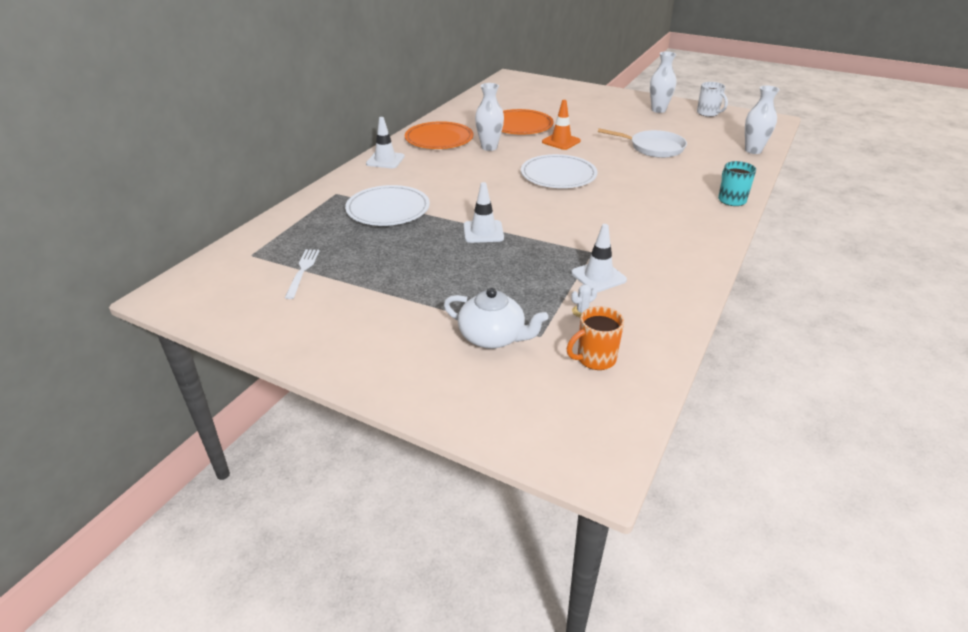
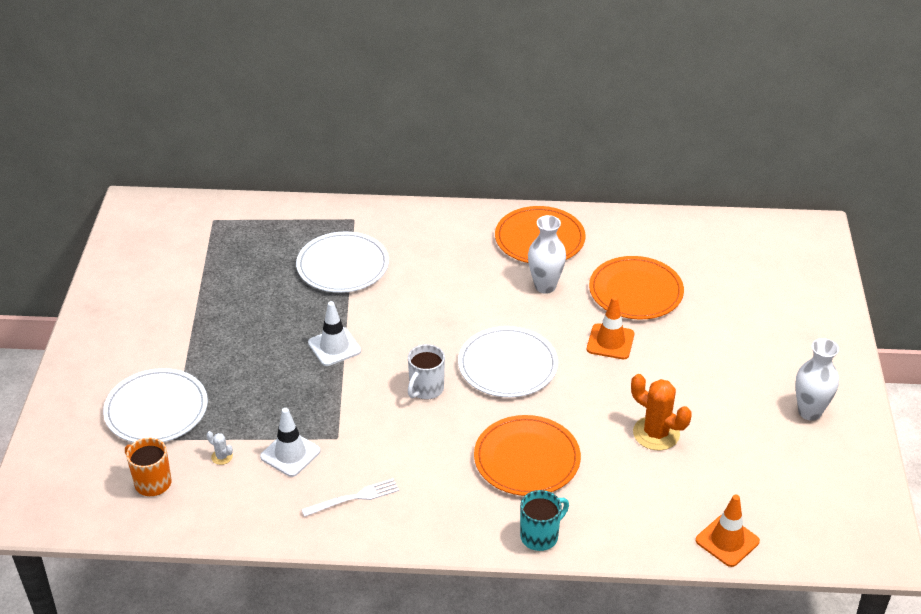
camera: 65 degrees right, 5 degrees up
(302, 271) = (202, 260): white fork -> white fork (354, 498)
(385, 160) = (452, 221): white traffic cone -> none
(493, 337) = (156, 409): white teapot -> white plate
(653, 148) = (656, 433): white pan -> orange cactus
(655, 188) = (527, 459): none -> orange plate
(708, 113) = (844, 470): white mug -> white mug (426, 389)
(753, 150) = (727, 541): white vase -> orange traffic cone

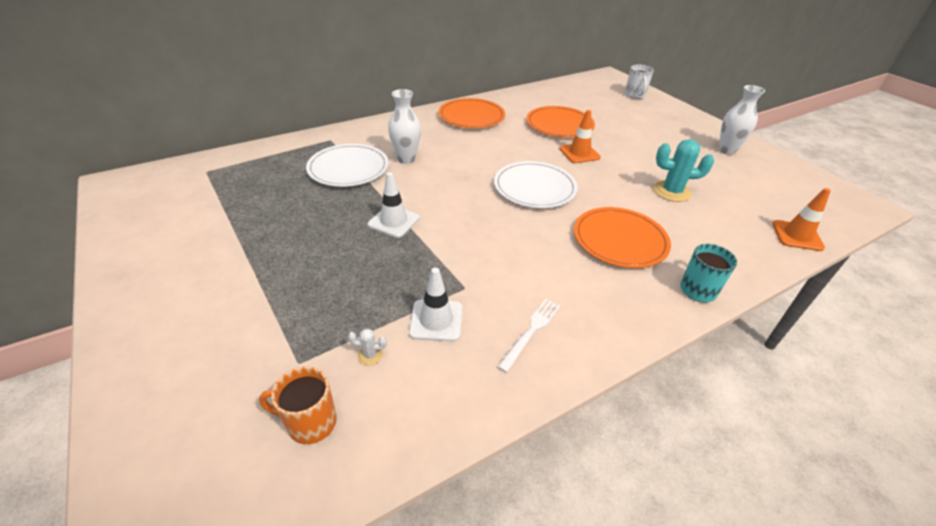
camera: 35 degrees left, 0 degrees up
(156, 409) = (259, 341): white plate -> none
(426, 389) = (496, 223): white mug -> white mug (635, 95)
(545, 286) = (504, 138): white vase -> white vase (406, 159)
(656, 433) = (671, 192): orange cactus -> turquoise cactus

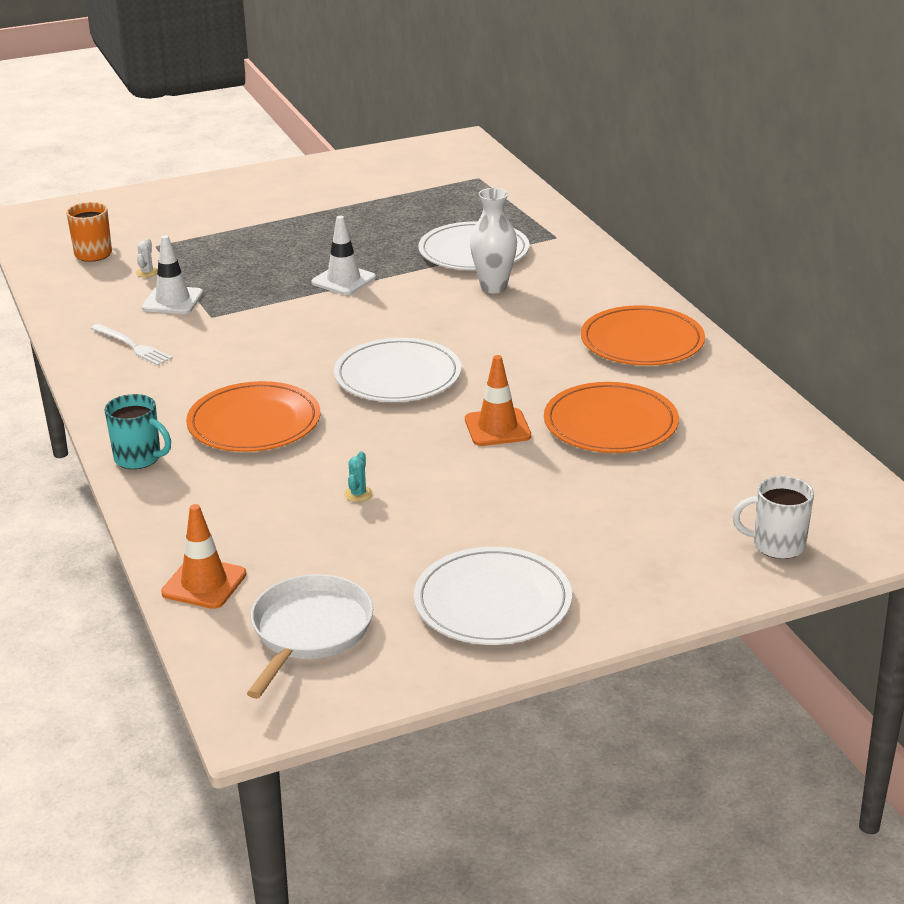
camera: 100 degrees right, 10 degrees down
(671, 192) = (358, 494): turquoise cactus -> turquoise cactus, size x0.45
(726, 150) = (492, 602): white vase -> white plate
(797, 196) = (309, 631): none -> white pan

